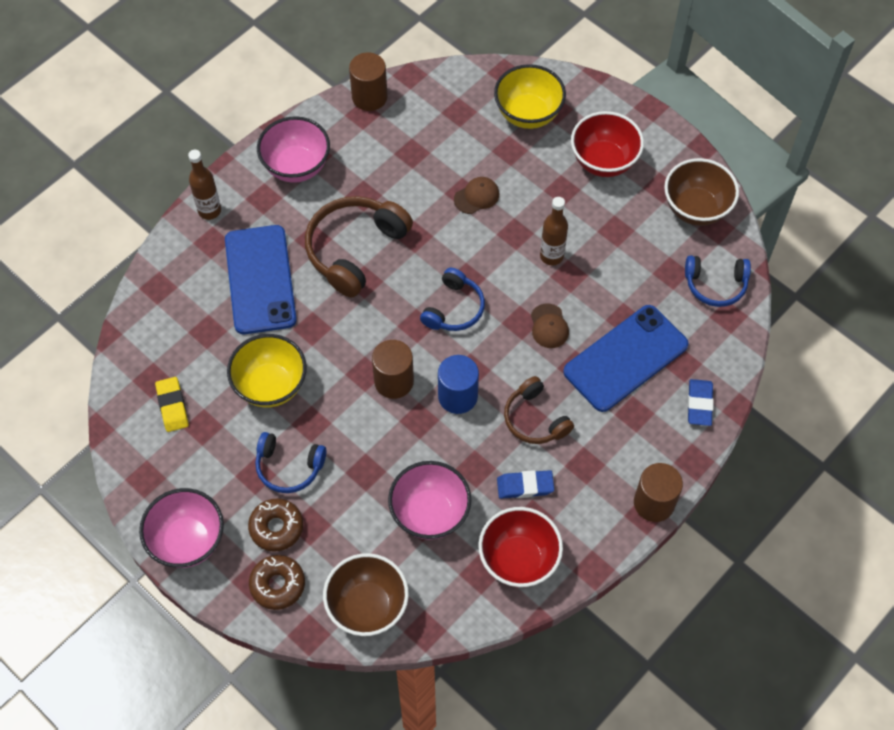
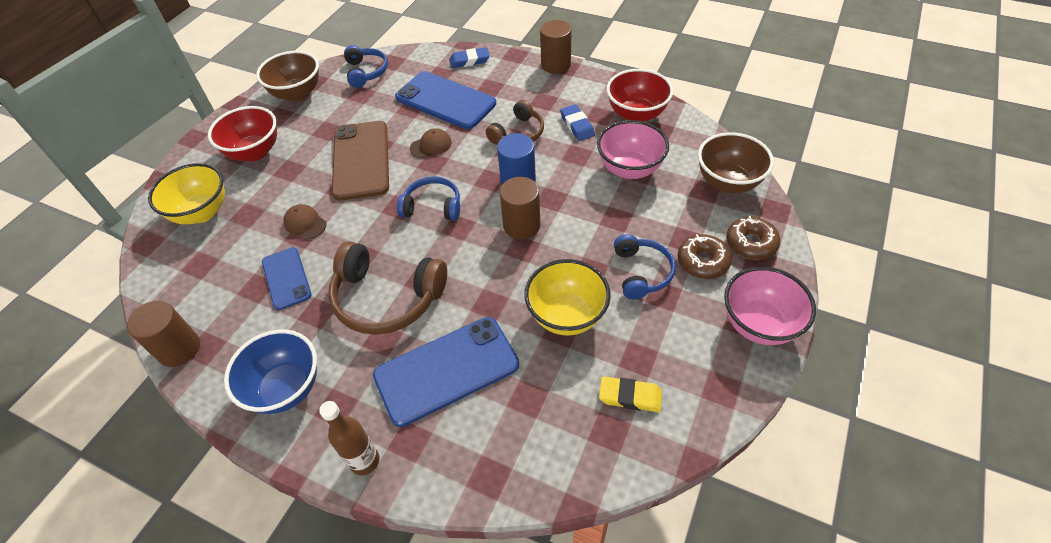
camera: 105 degrees left, 10 degrees down
(172, 406) = (630, 396): yellow eraser -> yellow eraser turned 45 degrees clockwise
(296, 167) = (286, 388): pink bowl -> blue bowl
(413, 176) = (286, 278): none -> blue phone
(551, 256) = (361, 160): brown bottle -> brown phone

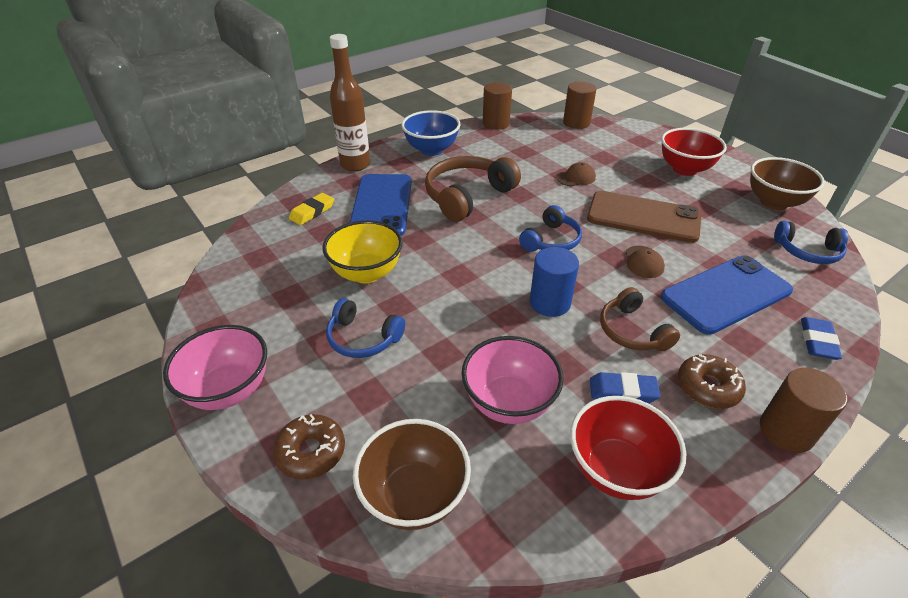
camera: 115 degrees right, 10 degrees down
(202, 212) = (619, 141): yellow bowl -> none
(286, 278) = (523, 162): blue phone -> none
(365, 461) = (355, 165): brown bottle -> brown bottle, size x1.55
(521, 225) = (486, 284): brown cylinder -> brown cylinder (576, 123)
(630, 396) = (269, 276): yellow eraser -> yellow eraser (312, 212)
(702, 261) = (331, 391): brown donut -> brown donut (708, 387)

